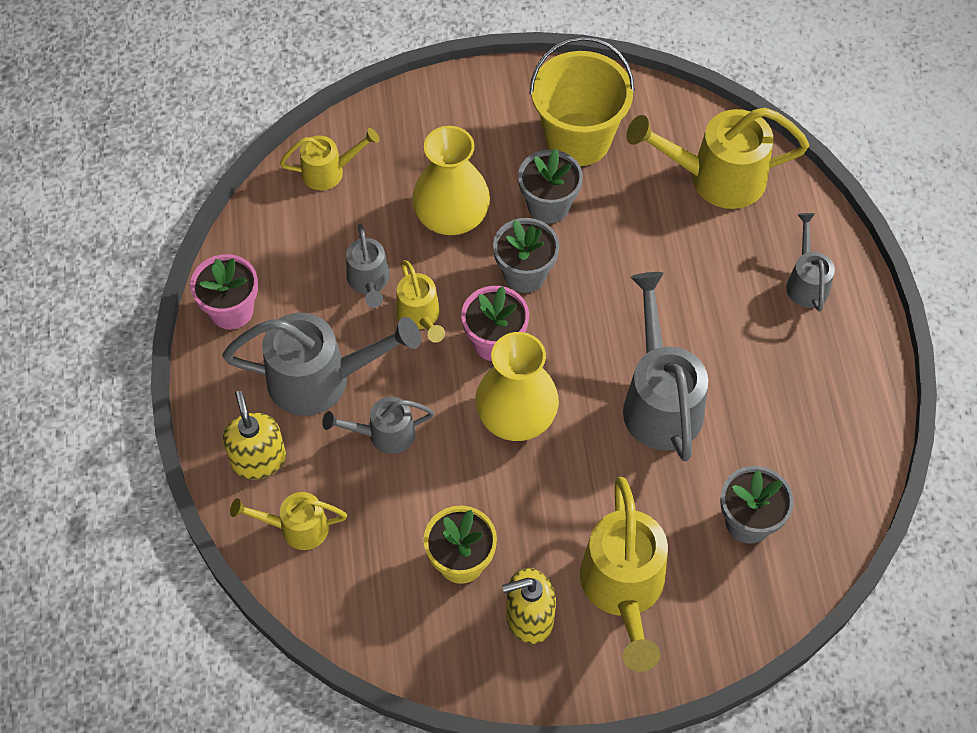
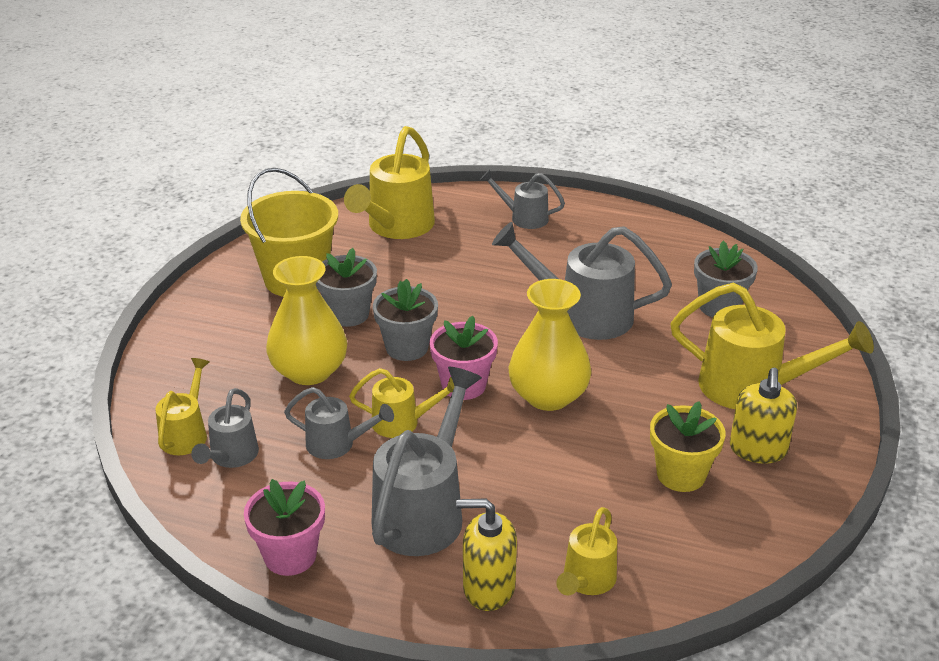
camera: 65 degrees left, 25 degrees down
(384, 434) = (515, 485): grey watering can -> grey watering can (231, 457)

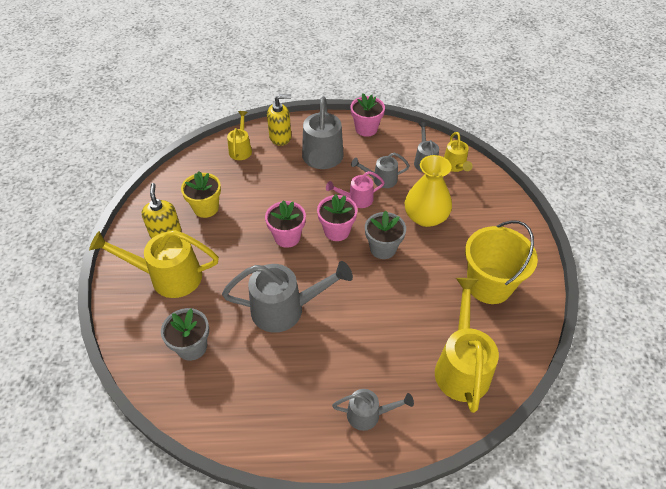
camera: 160 degrees right, 15 degrees up
(348, 314) = (434, 264): grey flower pot -> none
(402, 423) = (356, 199): yellow watering can -> pink watering can
(548, 396) = (287, 237): yellow vase -> pink flower pot

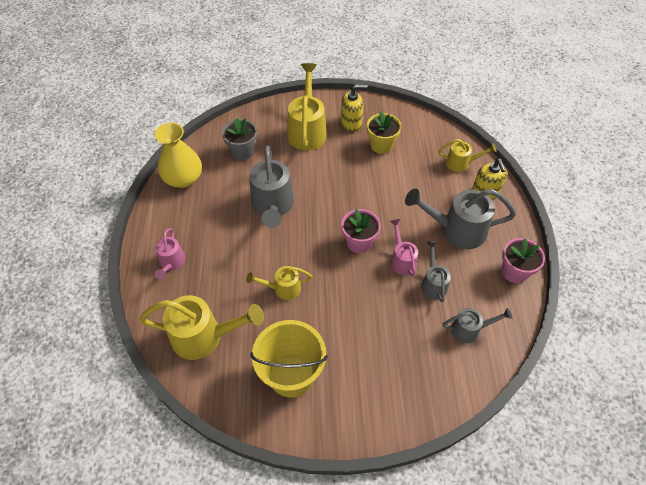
camera: 90 degrees right, 5 degrees up
(287, 237) = (350, 204): pink flower pot -> none
(368, 414) = (171, 263): grey watering can -> pink watering can
(383, 248) = (338, 280): grey flower pot -> none
(425, 217) = (382, 323): yellow vase -> yellow vase (183, 178)
(455, 166) = (465, 363): yellow watering can -> yellow watering can (283, 288)

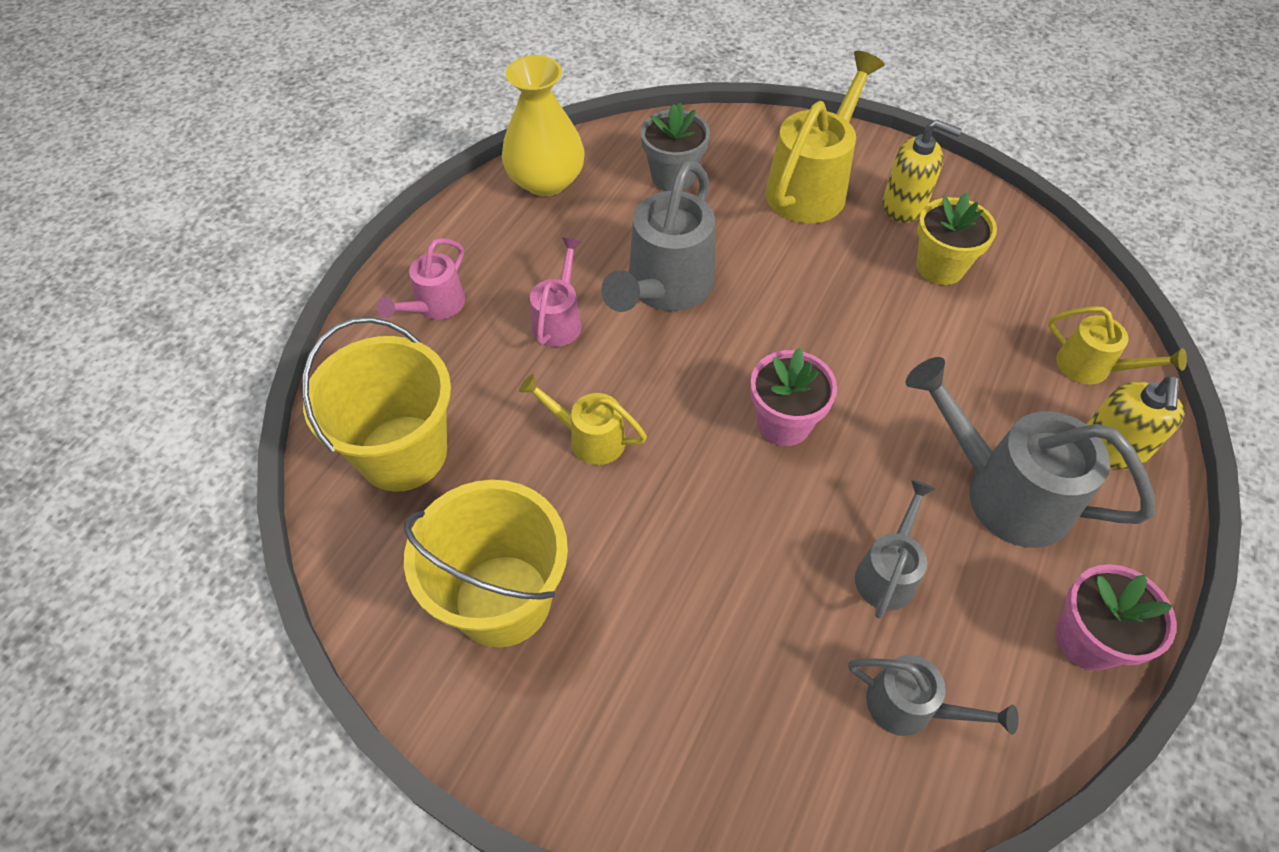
camera: 30 degrees right, 0 degrees up
(204, 336) = (403, 453): yellow watering can -> yellow bucket
(402, 260) = (849, 495): pink watering can -> pink watering can (559, 320)

